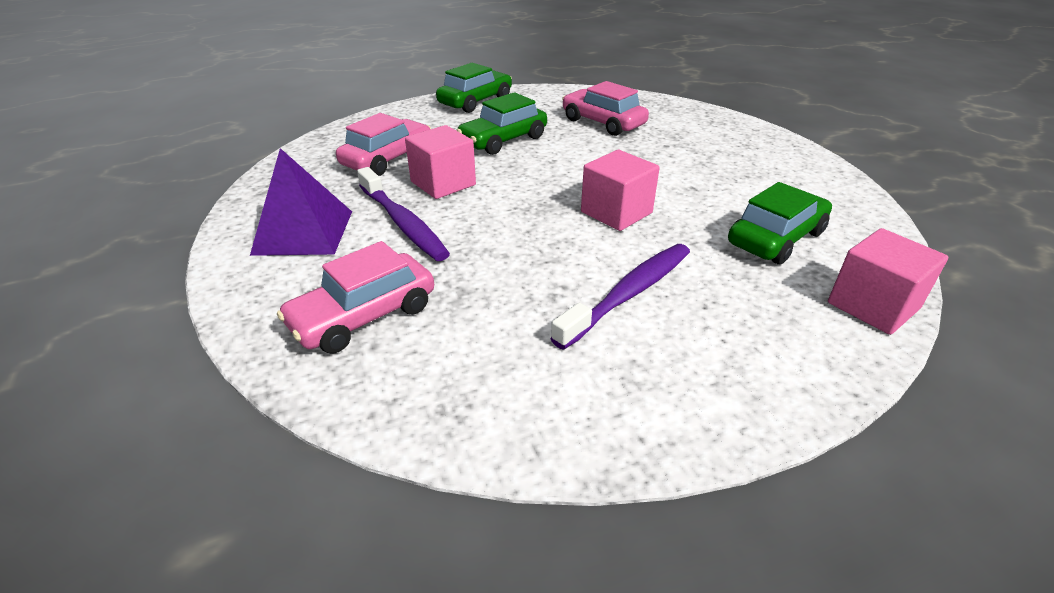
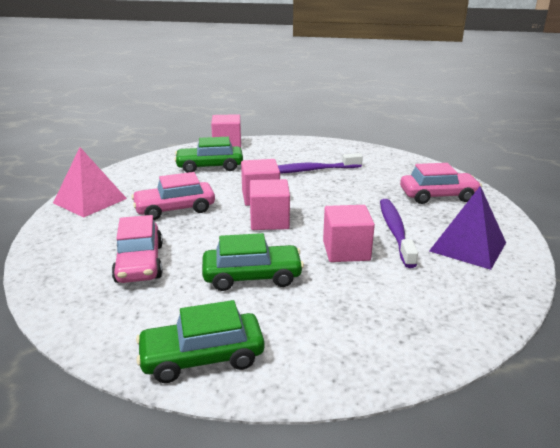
camera: 145 degrees left, 10 degrees down
(388, 159) = (376, 294): pink car -> pink car (175, 209)
(559, 187) = (269, 221): none -> pink cube
(768, 147) = (90, 200): none -> pink pyramid

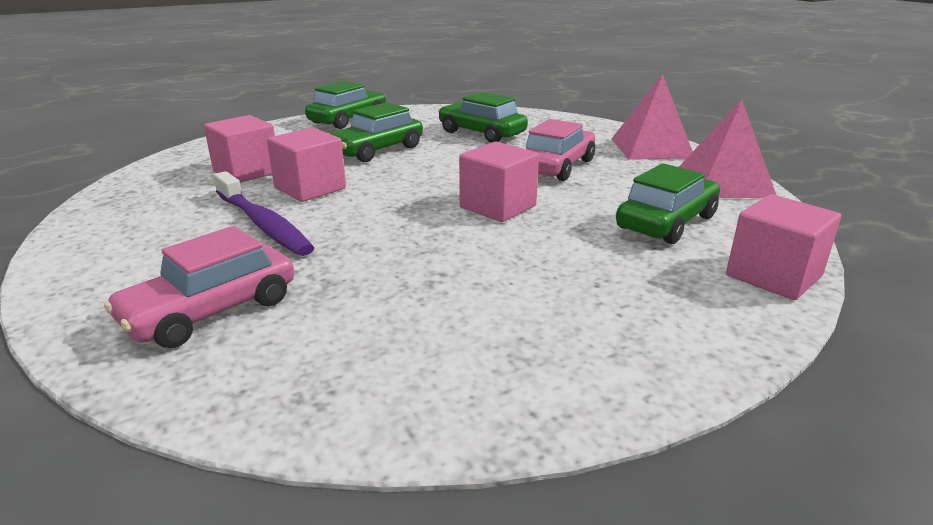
camera: 140 degrees right, 0 degrees up
(134, 171) = (723, 183): none -> pink pyramid
(140, 263) = (481, 133): pink car -> green car
(269, 221) = (436, 187): pink cube -> pink cube (246, 172)
(309, 170) = (513, 277): purple toothbrush -> none
(467, 246) = (148, 236): purple pyramid -> none

